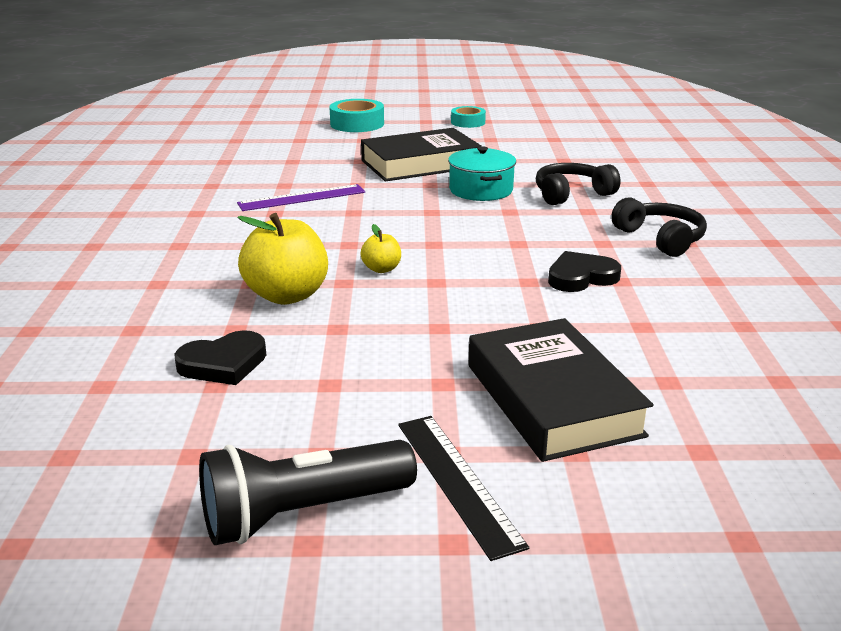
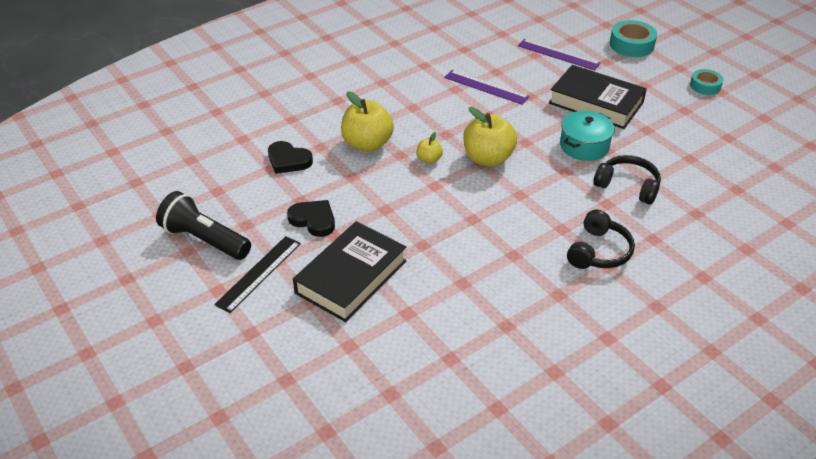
camera: 55 degrees right, 15 degrees up
(312, 152) = (558, 54): none -> purple ruler
(431, 238) = (488, 158): none -> yellow apple
(581, 277) = (501, 237): black heart -> black heart (313, 220)

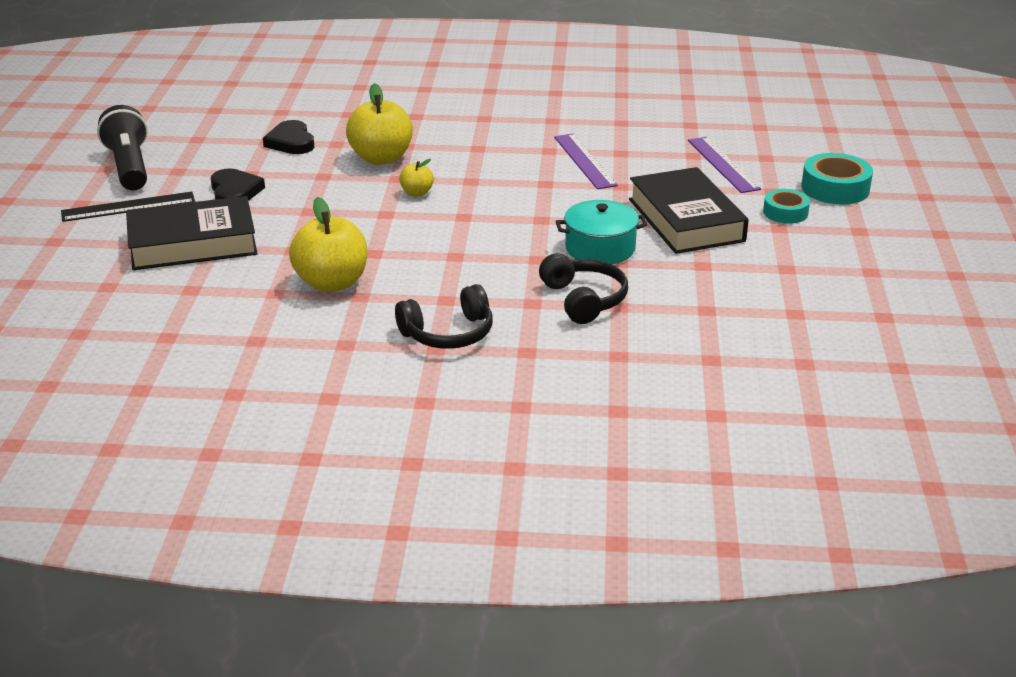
camera: 40 degrees right, 10 degrees down
(488, 158) = (476, 216): yellow apple -> yellow apple (332, 283)
(705, 86) = (860, 258): turquoise tape -> turquoise tape (785, 212)

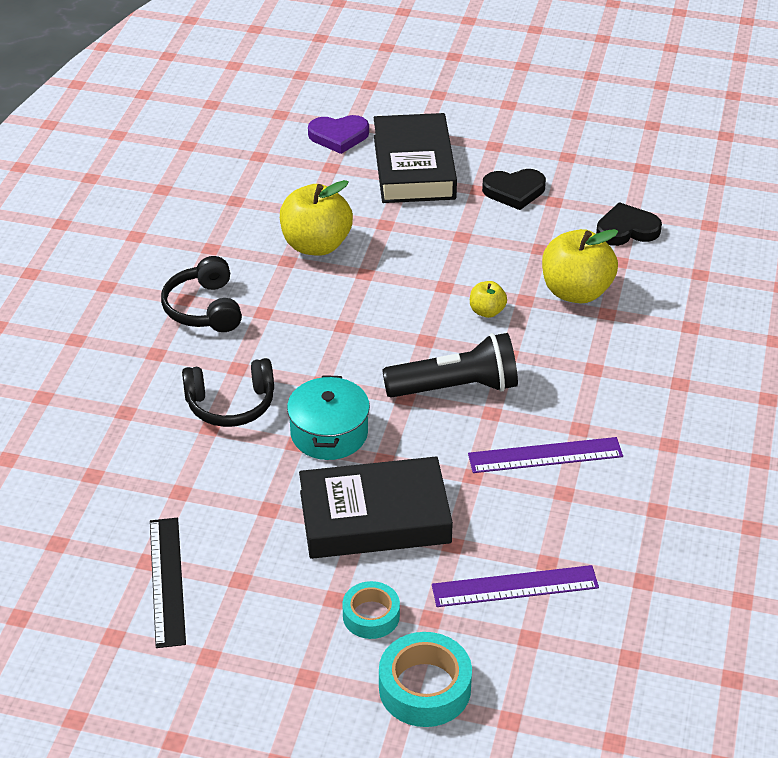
camera: 100 degrees right, 10 degrees up
(128, 207) = (494, 130): black ruler -> black ruler (167, 581)
(129, 167) = (581, 128): black flashlight -> black flashlight (456, 388)
(131, 291) = (339, 136): none -> purple heart

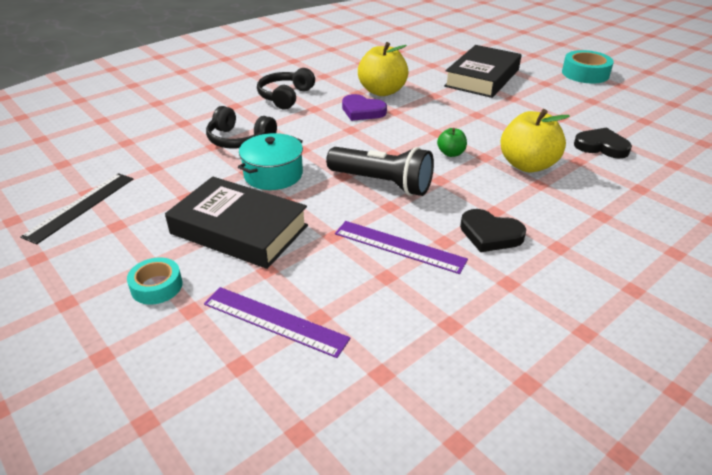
camera: 35 degrees right, 5 degrees down
(339, 136) = (452, 55): purple heart -> purple heart (362, 111)
(424, 688) = (122, 356): turquoise tape -> turquoise tape (585, 74)
(487, 311) = (451, 153): yellow apple -> green apple
(514, 191) = (536, 105): black heart -> black heart (490, 234)

